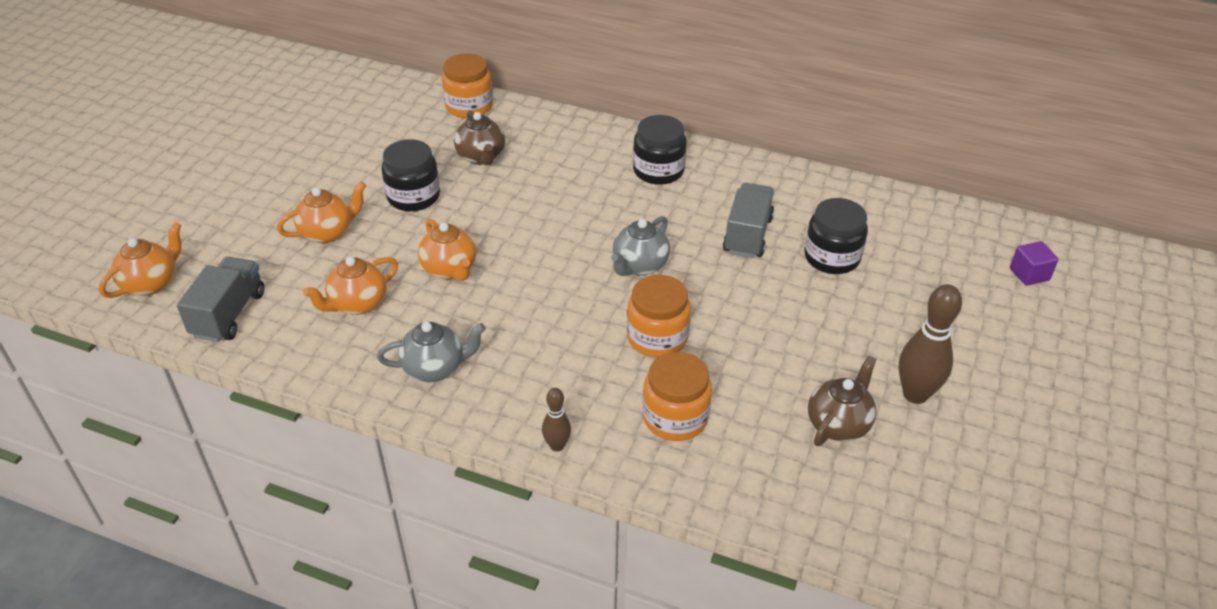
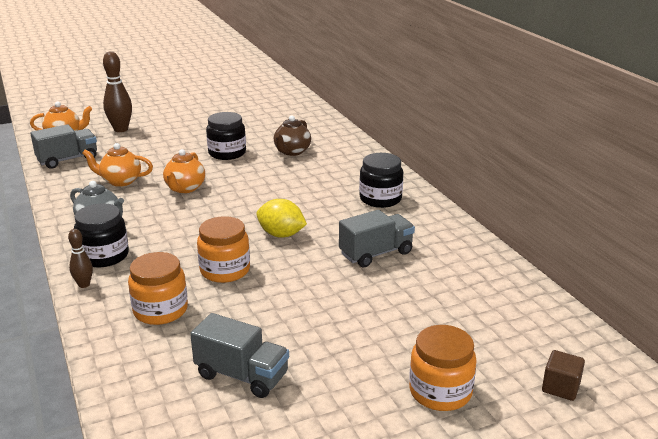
camera: 45 degrees right, 15 degrees down
(328, 232) = (163, 149): orange teapot -> none
(469, 106) = (328, 129): orange jar -> orange jar (440, 392)
(639, 266) = (281, 235): grey teapot -> yellow lemon
(831, 257) = (412, 293): black jar -> black jar (104, 256)
(838, 424) = (242, 375): brown teapot -> grey truck
(915, 394) = (324, 395): brown bowling pin -> brown bowling pin (121, 129)
(1029, 274) = (560, 387): purple cube -> brown cube

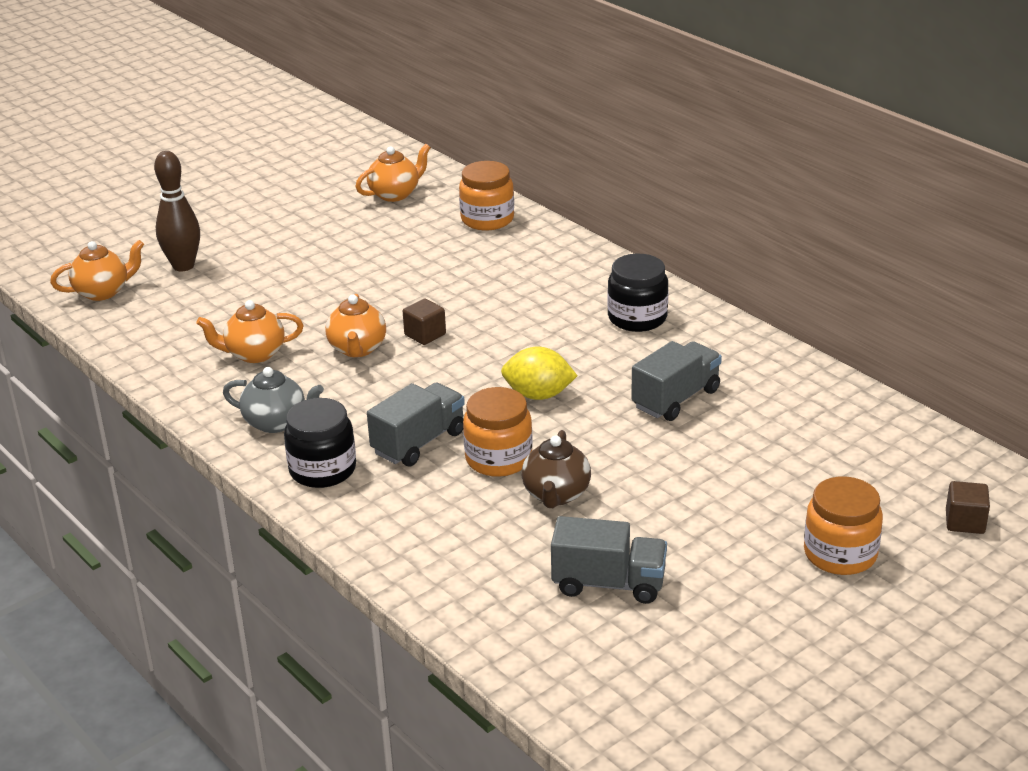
camera: 15 degrees left, 5 degrees up
(68, 159) = (144, 332): grey truck -> grey truck (418, 442)
(84, 285) = (328, 514): brown bowling pin -> none
(160, 310) = (454, 527): orange jar -> orange jar (487, 219)
(227, 153) = (377, 281): black jar -> none
(233, 187) = (425, 335): none -> brown cube
(273, 110) = (395, 194): none -> orange teapot
(292, 152) = (470, 263): brown teapot -> brown teapot (556, 495)

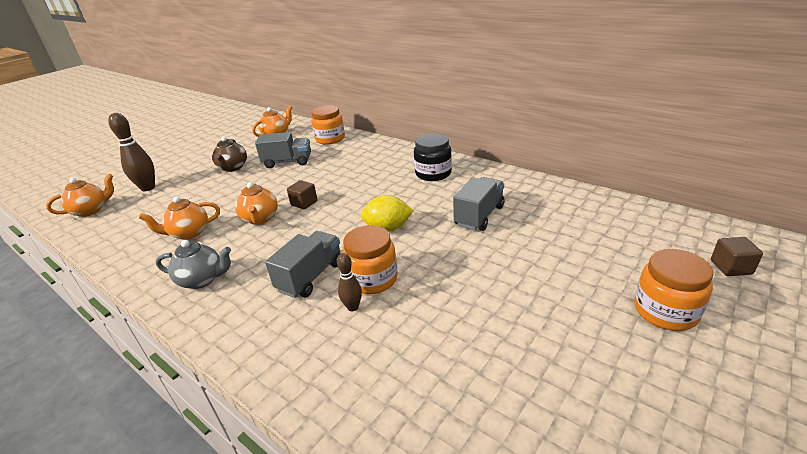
camera: 10 degrees left, 0 degrees up
(322, 470) = (238, 312): black jar -> none
(465, 487) = (353, 307): none -> brown bowling pin
(556, 495) = (425, 301): brown teapot -> brown teapot (233, 168)
(609, 583) = (499, 378): grey truck -> grey truck (287, 162)

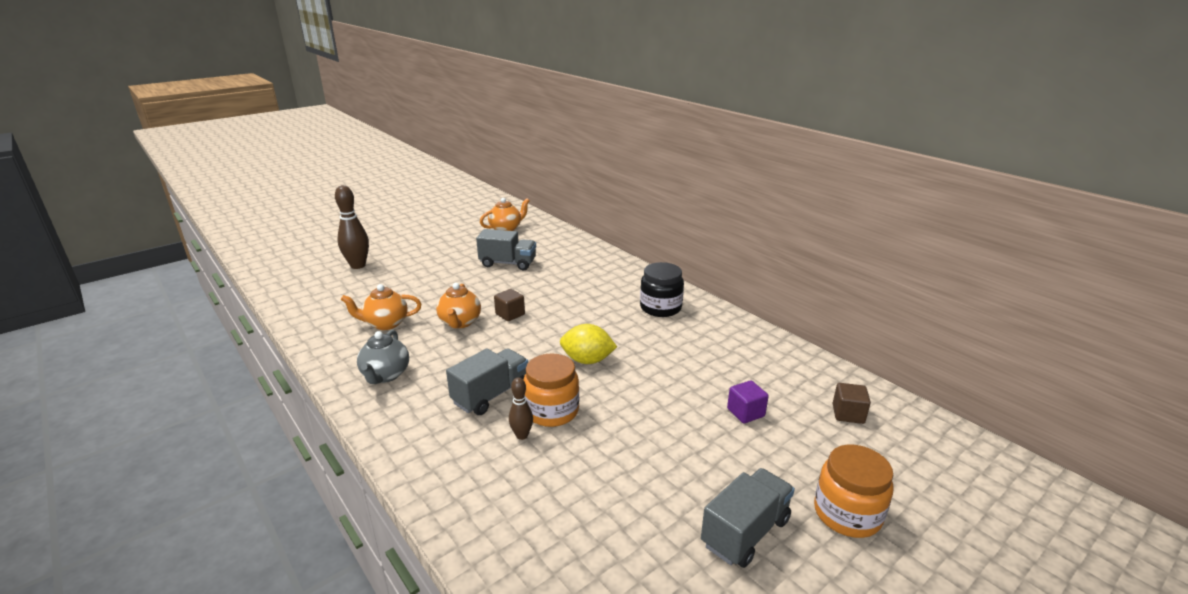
camera: 10 degrees right, 5 degrees down
(91, 210) = (298, 280): orange teapot -> none
(202, 280) = (385, 375): grey teapot -> grey teapot turned 75 degrees clockwise
(233, 168) = (449, 259): brown teapot -> none
(330, 139) = (562, 244): orange jar -> none
(479, 216) = (691, 367): grey truck -> grey truck (745, 532)
(541, 244) = (745, 412): none -> purple cube
(731, 267) = (949, 484): brown cube -> brown cube (848, 414)

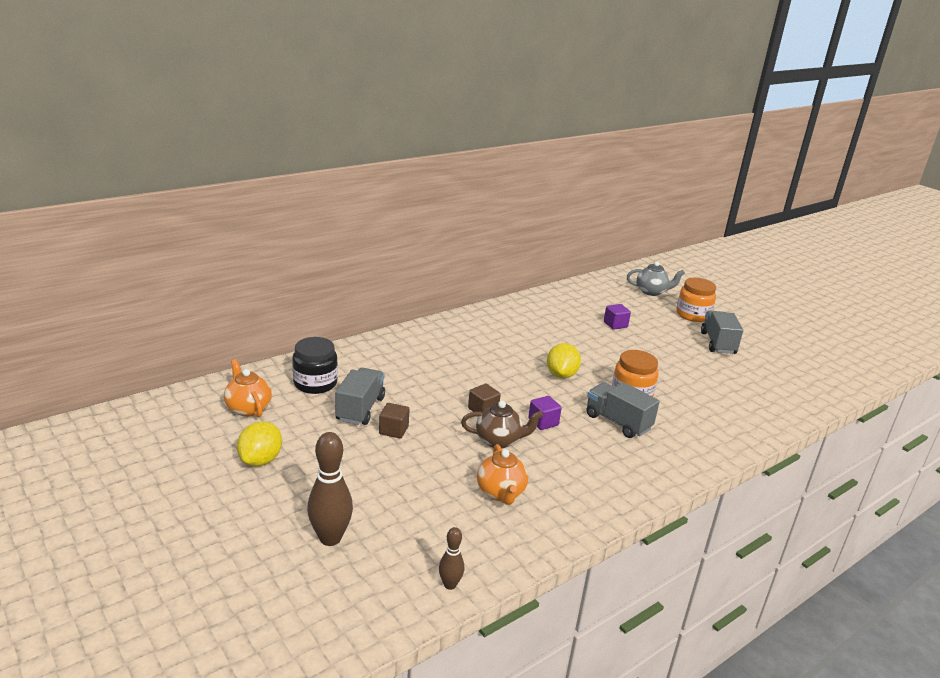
camera: 90 degrees left, 0 degrees up
(385, 375) = (599, 483): grey teapot -> grey teapot (652, 292)
(445, 239) = (261, 460): none -> yellow lemon
(460, 323) = (499, 441): orange teapot -> brown teapot
(490, 346) = (543, 422): none -> purple cube
(522, 435) = (663, 409): brown bowling pin -> brown bowling pin (450, 585)
(660, 308) = (475, 333): black jar -> black jar (315, 383)
(745, 532) = (717, 343): grey truck -> grey truck turned 45 degrees clockwise
(848, 414) = (609, 295): brown cube -> brown cube (393, 430)

